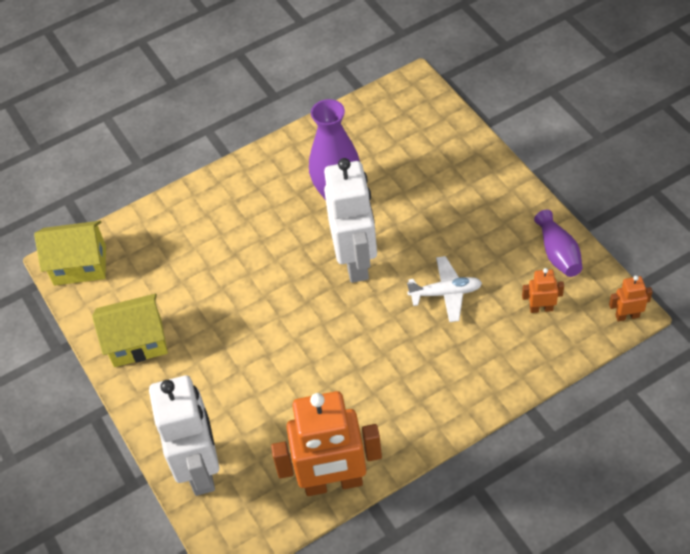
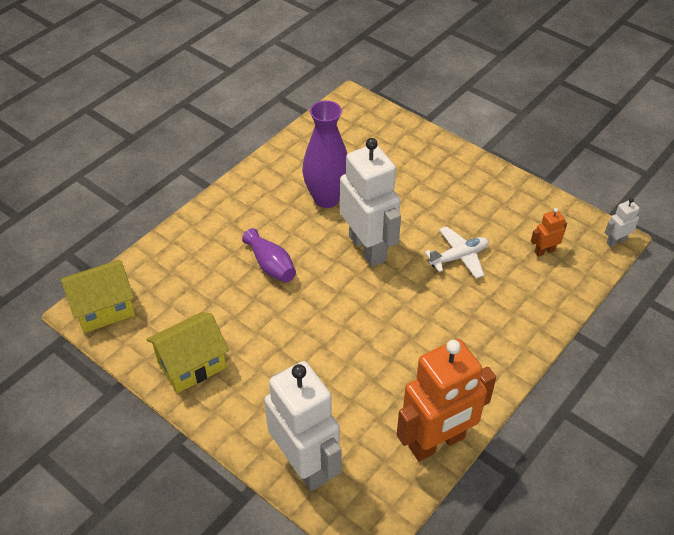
camera: 25 degrees left, 5 degrees down
(558, 253) = (536, 205): purple vase -> purple vase (271, 265)
(627, 316) = (616, 241): orange robot -> white robot

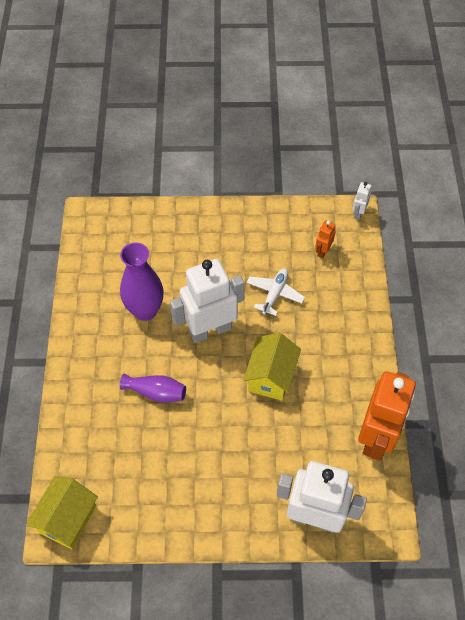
camera: 40 degrees left, 10 degrees up
(192, 365) = (174, 510): yellow house -> yellow house (271, 377)
(368, 248) = (210, 330): white robot -> white robot turned 45 degrees counterclockwise

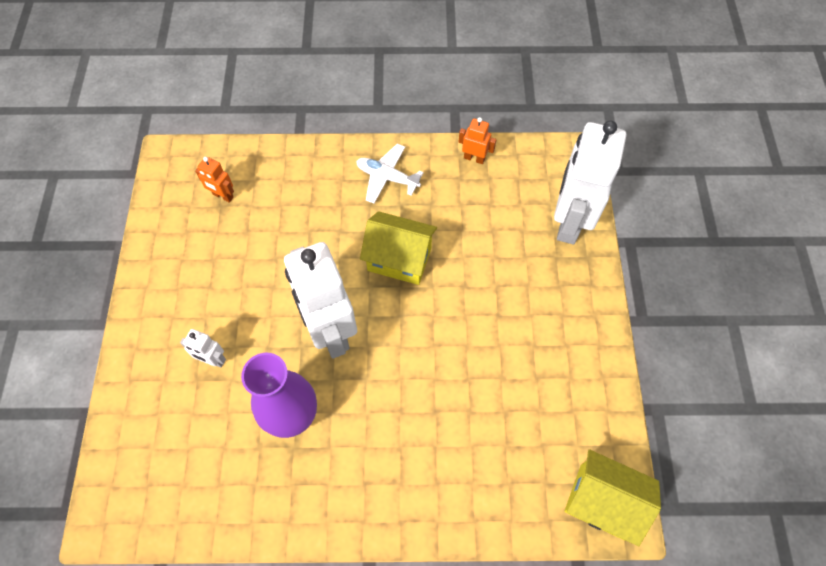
camera: 90 degrees left, 5 degrees up
(156, 392) = (421, 396): purple vase -> none
(274, 294) = (281, 252): white plane -> white plane (387, 178)
(358, 213) = (170, 154): white robot -> white robot (213, 360)
(376, 438) = (474, 158): orange robot -> orange robot, size x0.43

